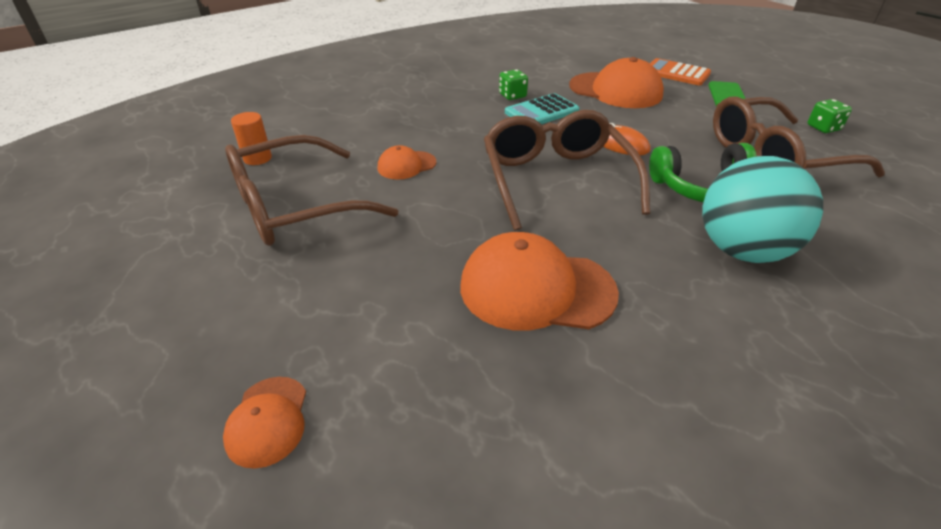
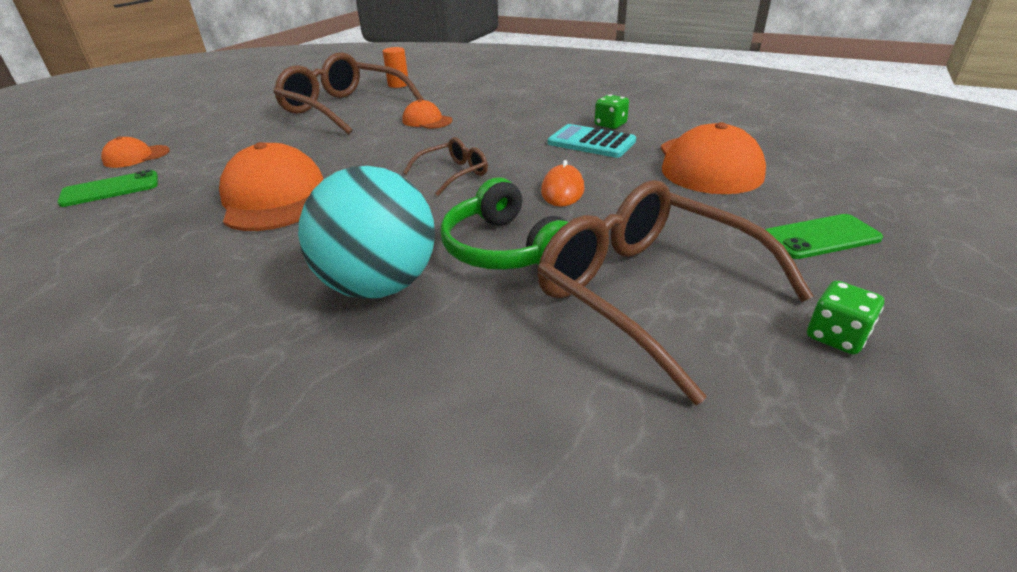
camera: 65 degrees right, 5 degrees down
(392, 448) = (110, 189): none -> green phone
(556, 180) = (453, 174): brown glasses -> brown glasses, size x0.48
(676, 73) = (842, 191): orange calculator -> none

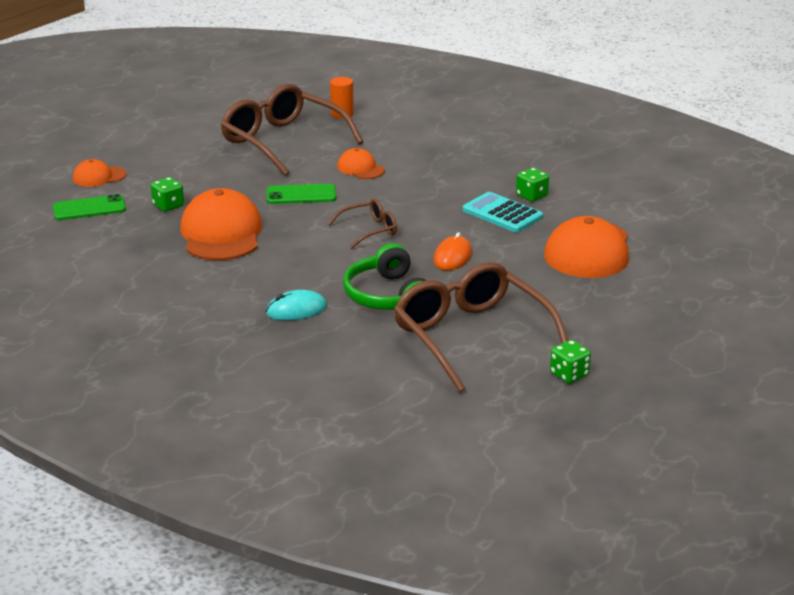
camera: 10 degrees right, 5 degrees down
(211, 176) = (168, 206): none -> green dice
(379, 286) = (296, 310): turquoise ball -> turquoise mouse
(820, 237) = (621, 318): green phone -> green phone (301, 195)

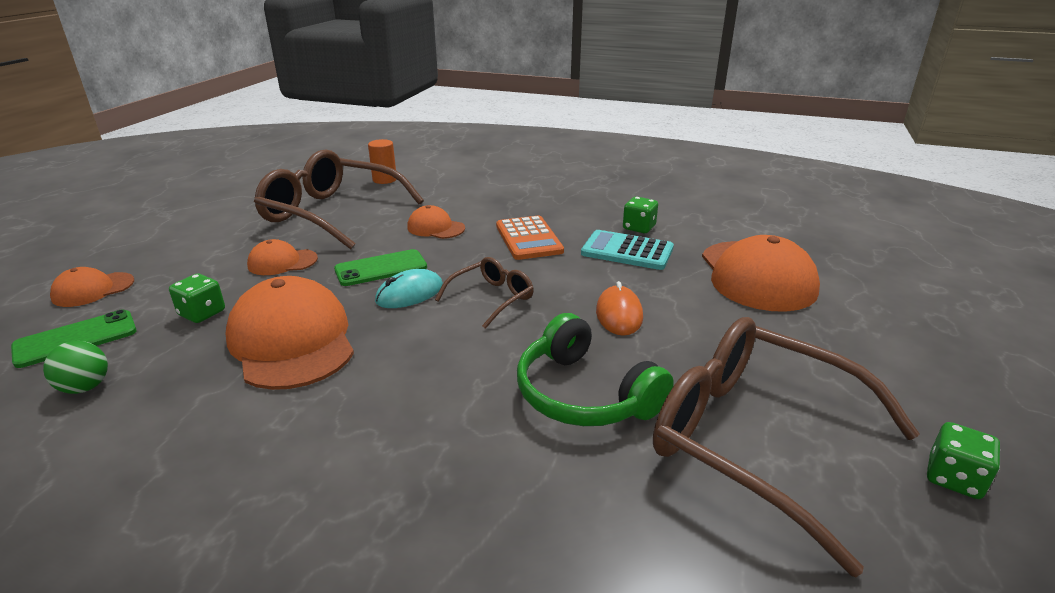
camera: 20 degrees left, 0 degrees up
(95, 238) = (85, 387): none -> green ball
(231, 178) = (282, 262): none -> orange cap
(296, 310) = (462, 454): turquoise mouse -> turquoise mouse (409, 293)
(430, 190) = (528, 239): none -> orange calculator

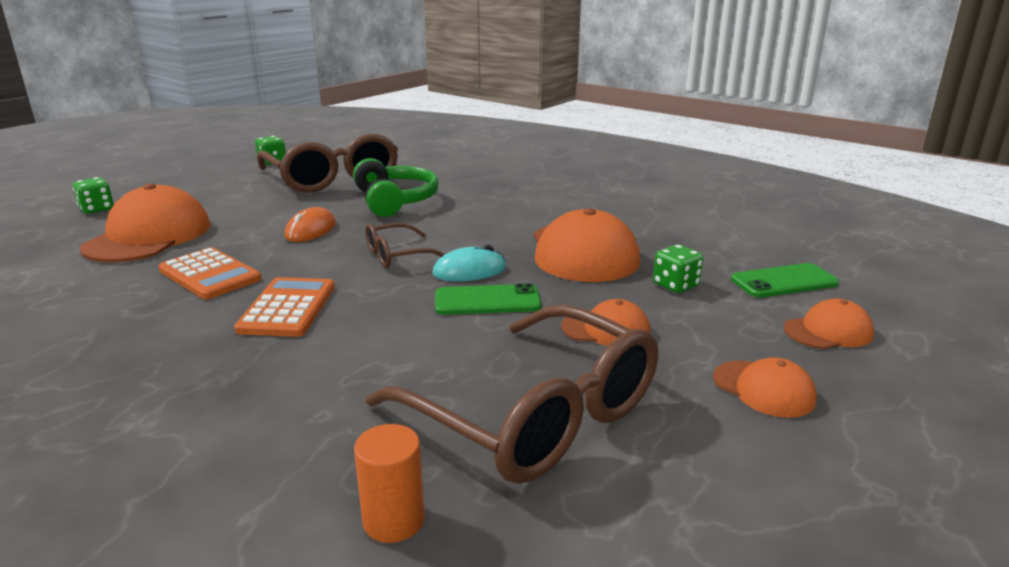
camera: 160 degrees left, 5 degrees down
(85, 387) = (735, 247): green ball -> none
(435, 228) = (386, 348): orange cap -> orange cap (763, 389)
(627, 251) = (210, 275): turquoise calculator -> orange calculator
(639, 228) = (141, 299): green dice -> green dice (97, 209)

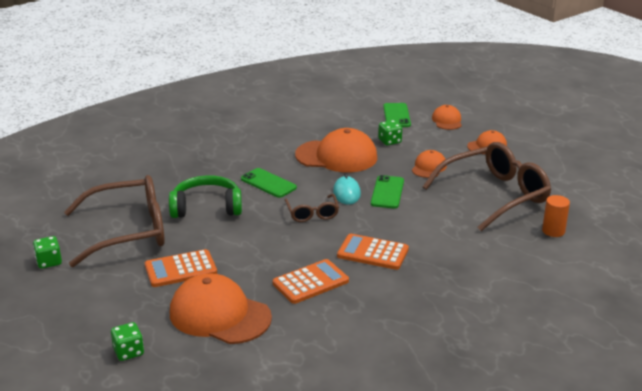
camera: 75 degrees left, 5 degrees up
(253, 207) = (180, 269): none -> orange calculator
(311, 230) = (248, 243): orange mouse -> none
(471, 222) = (268, 183): none -> green phone

